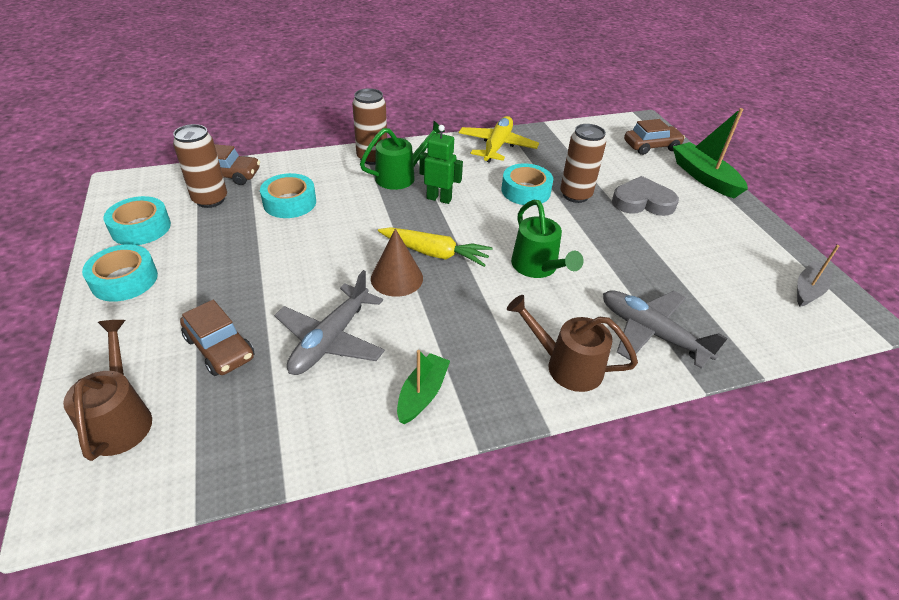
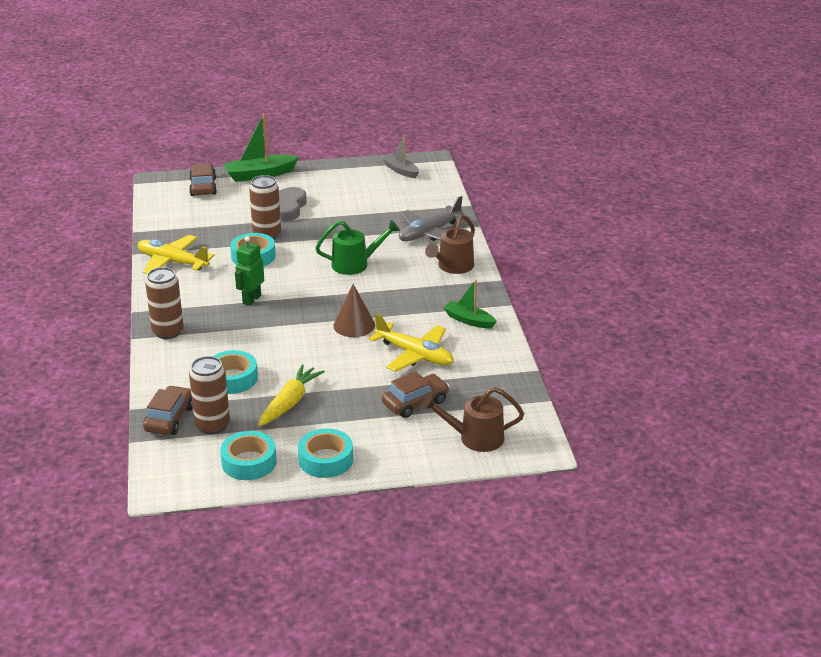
camera: 80 degrees left, 10 degrees down
(330, 340) = (415, 355): grey plane -> yellow plane
(401, 176) = (207, 317): green watering can -> none
(435, 253) = (328, 306): yellow carrot -> yellow carrot (290, 402)

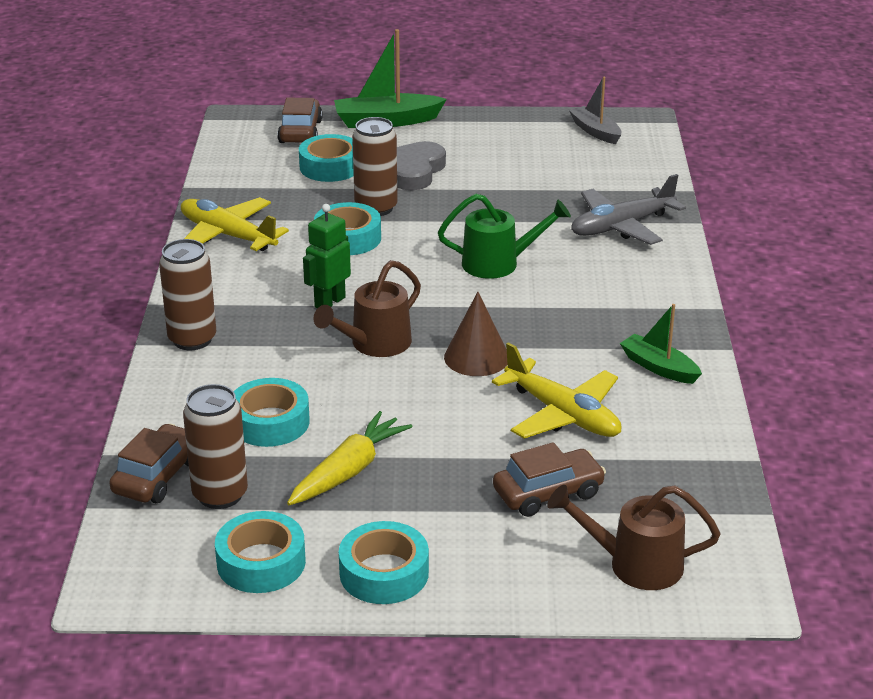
camera: 10 degrees right, 0 degrees up
(229, 209) = (330, 167): none -> turquoise tape
(452, 267) = (648, 281): brown watering can -> brown watering can (374, 345)

